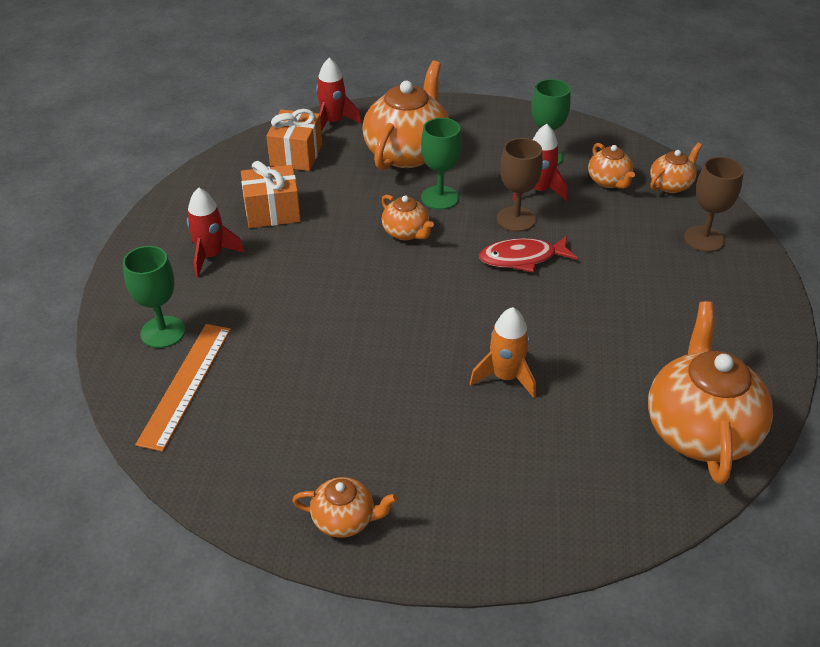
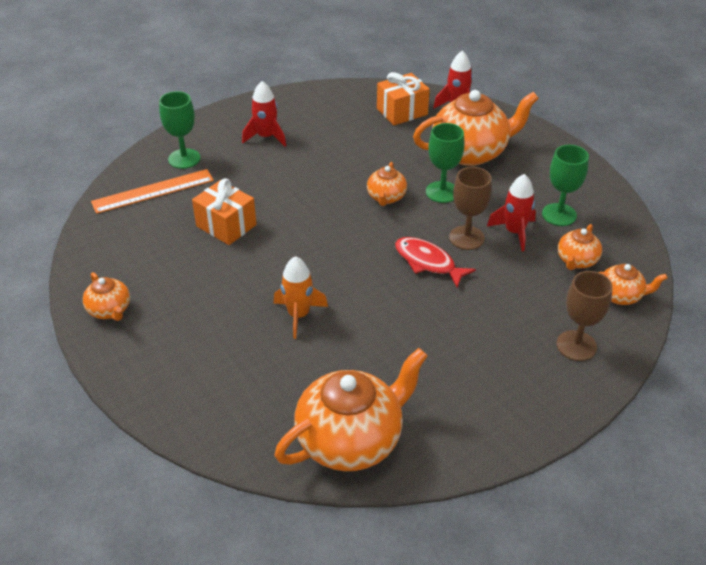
camera: 50 degrees right, 0 degrees up
(272, 212) = (335, 135): orange gift -> orange gift (226, 225)

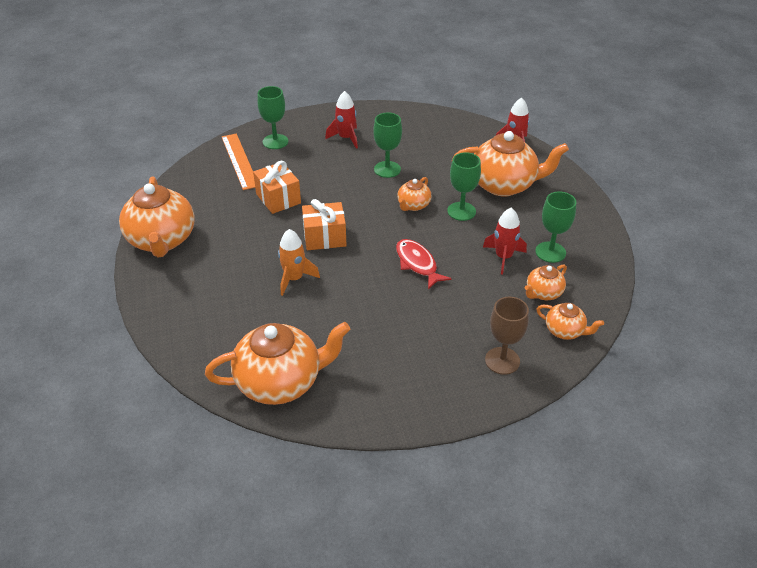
camera: 20 degrees right, 0 degrees up
(110, 310) = (162, 240): orange teapot -> orange teapot, size x2.02
(153, 191) = (239, 161): orange ruler -> orange ruler turned 75 degrees clockwise
(334, 163) = (387, 169): none -> green goblet
(402, 111) = (465, 140): orange gift -> orange gift (324, 237)
(466, 238) = (460, 252): brown goblet -> none

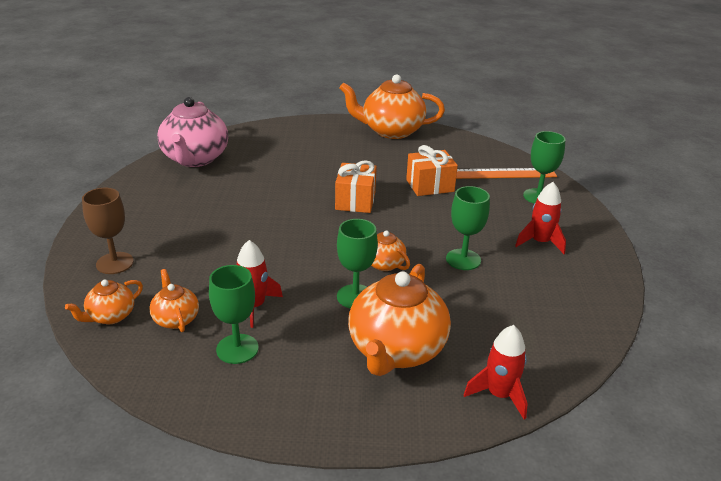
camera: 105 degrees right, 10 degrees down
(280, 382) = (195, 159): orange teapot -> pink teapot
(294, 279) = (306, 178): orange rocket -> none
(417, 264) = (282, 245): red fish -> none

